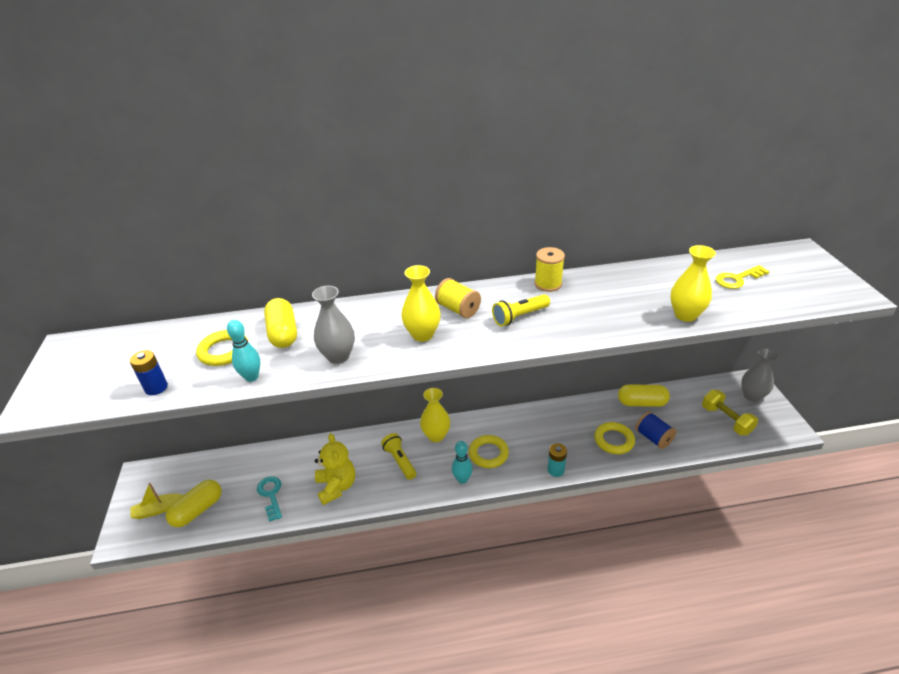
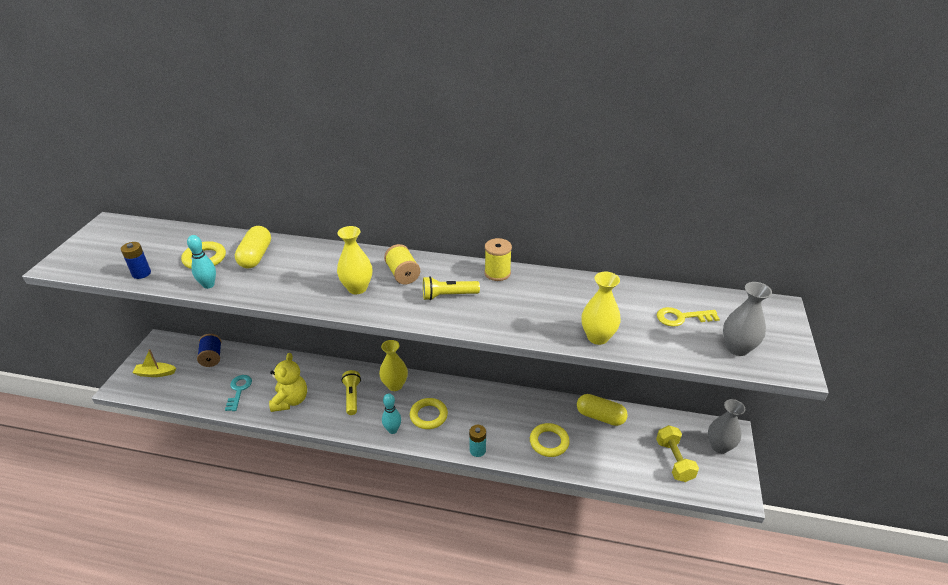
camera: 20 degrees right, 0 degrees up
(197, 510) = (181, 383): yellow capsule -> none
(338, 356) = (281, 287): grey vase -> grey vase (737, 348)
(653, 438) = (588, 452): blue spool -> blue spool (212, 357)

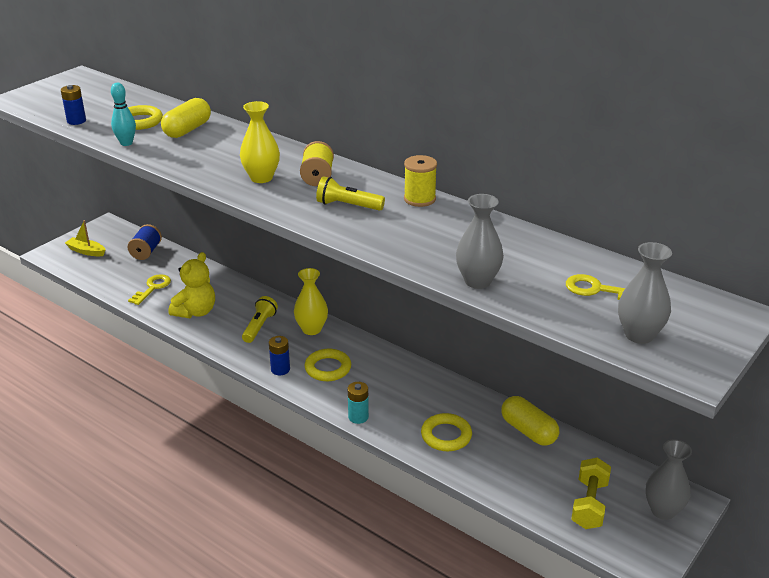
camera: 25 degrees right, 5 degrees down
(239, 390) = (152, 288): turquoise key -> yellow key
(392, 430) = (280, 369): turquoise bowling pin -> blue battery
(597, 337) = (477, 281): yellow vase -> grey vase

